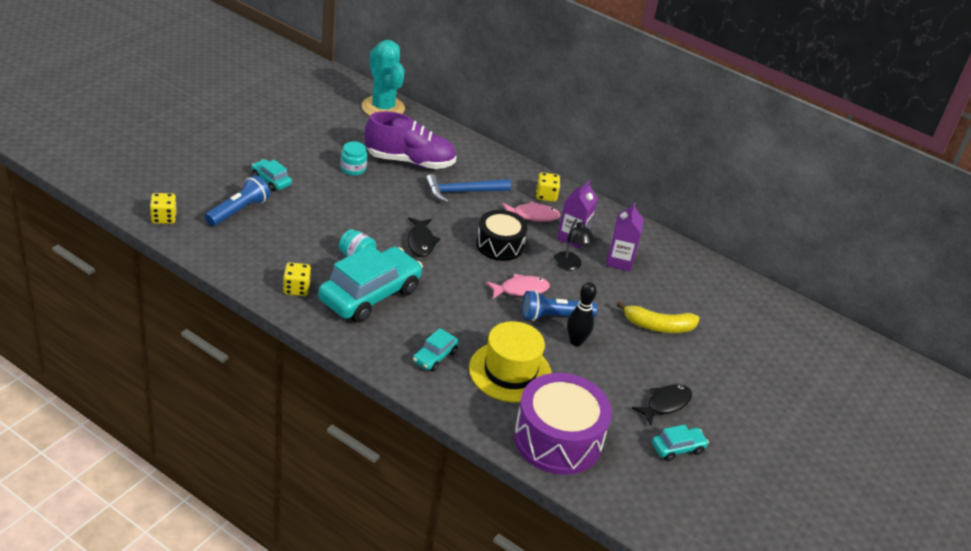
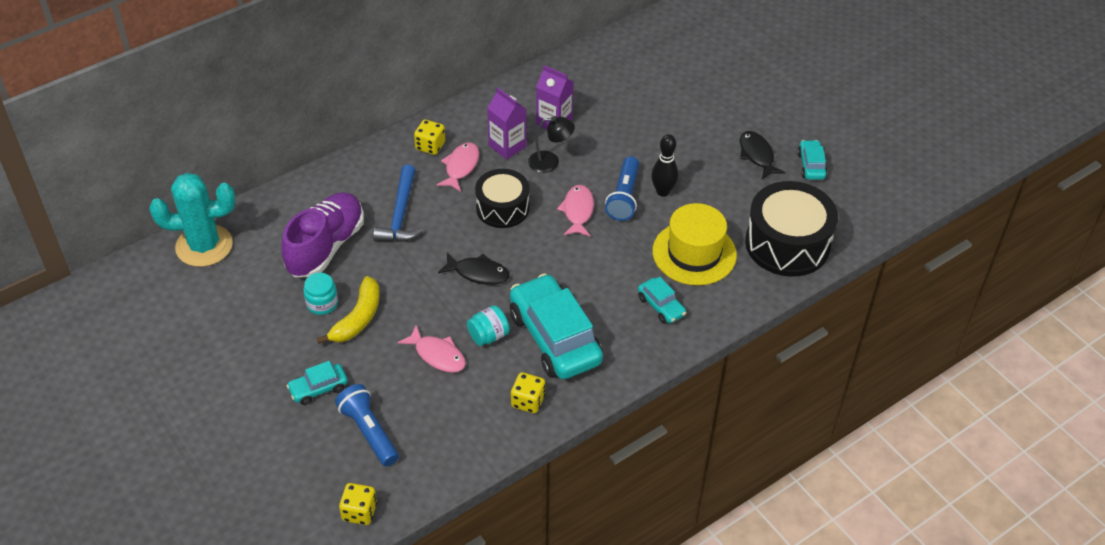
camera: 65 degrees left, 10 degrees up
(326, 233) = (437, 355): none -> pink fish
(557, 439) = (787, 244): purple drum -> black drum
(658, 326) = (655, 125): yellow banana -> yellow banana (358, 318)

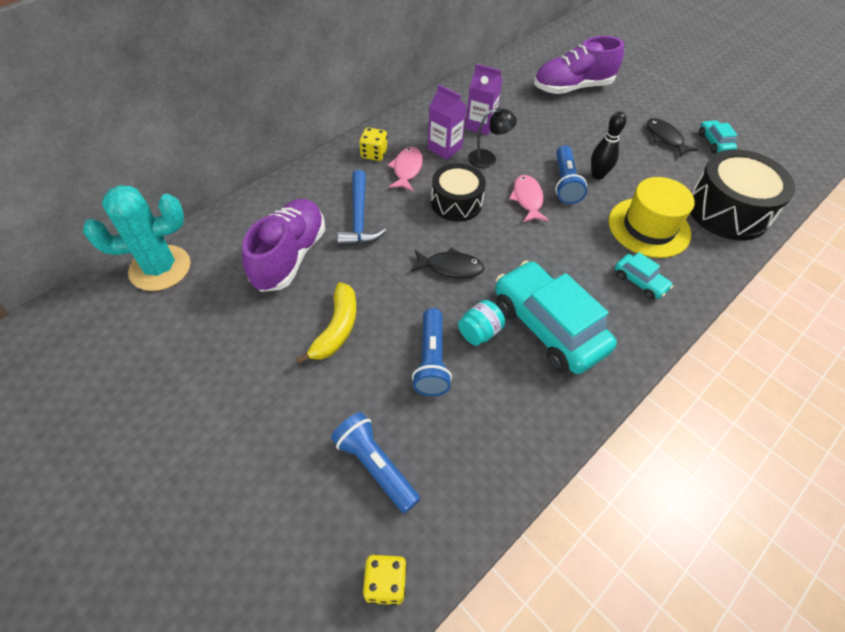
camera: 10 degrees left, 5 degrees up
(318, 388) = (306, 418): turquoise car -> none
(322, 303) = (295, 316): turquoise jar -> none
(437, 355) = (431, 360): pink fish -> blue flashlight
(528, 401) = (543, 403): yellow dice -> none
(675, 83) = (572, 88): none -> purple shoe

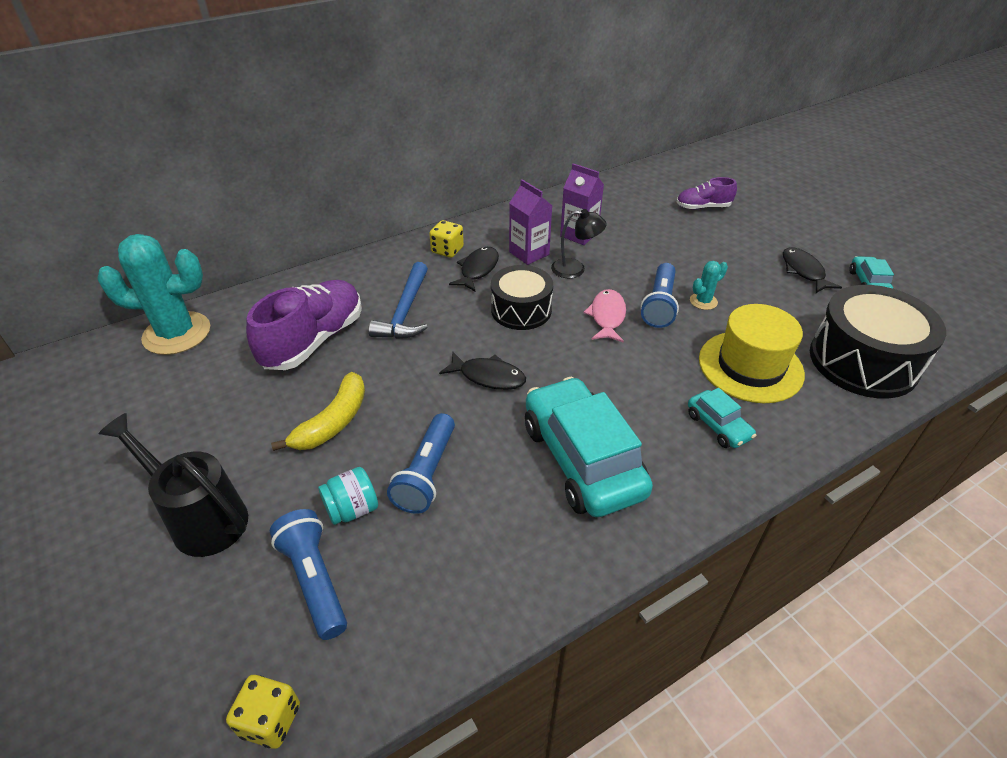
camera: 15 degrees right, 10 degrees down
(258, 433) = (201, 518): none -> black watering can
(407, 169) = (477, 269): pink fish -> black fish
(479, 332) = (495, 452): turquoise jar -> turquoise jar (352, 509)
(572, 88) = (703, 207): purple shoe -> purple shoe, size x0.55
(598, 175) = (703, 301): black bowling pin -> turquoise cactus

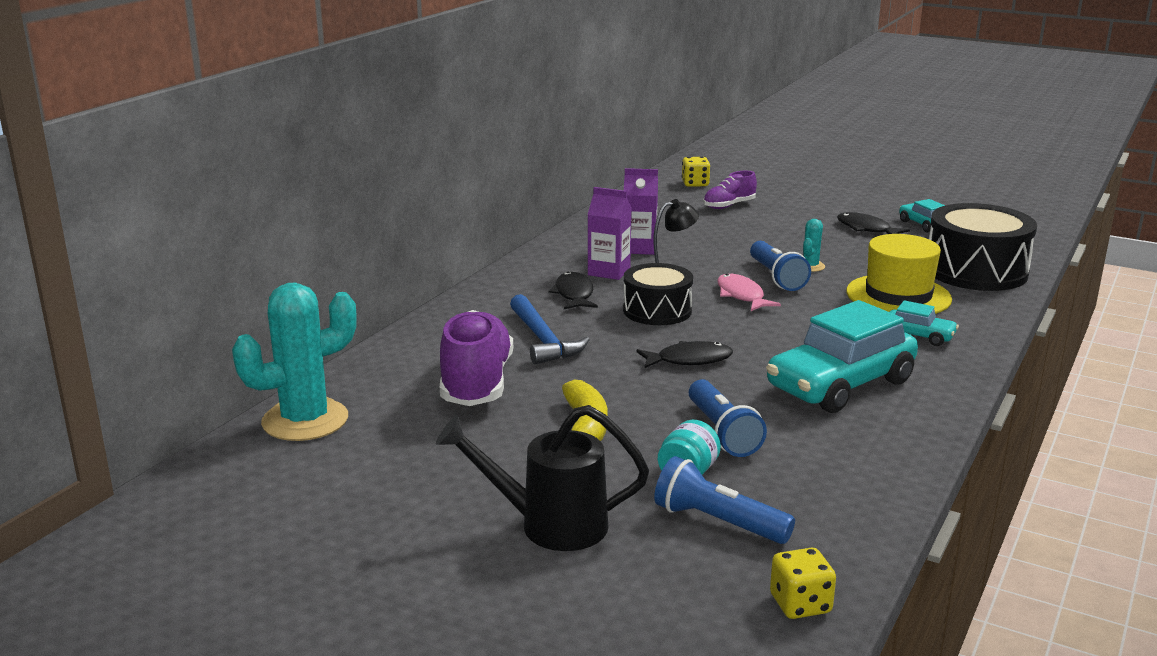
camera: 30 degrees left, 20 degrees down
(447, 250) = (521, 288): yellow dice -> yellow dice (695, 184)
(582, 459) = (840, 385): turquoise car -> turquoise car turned 75 degrees counterclockwise

